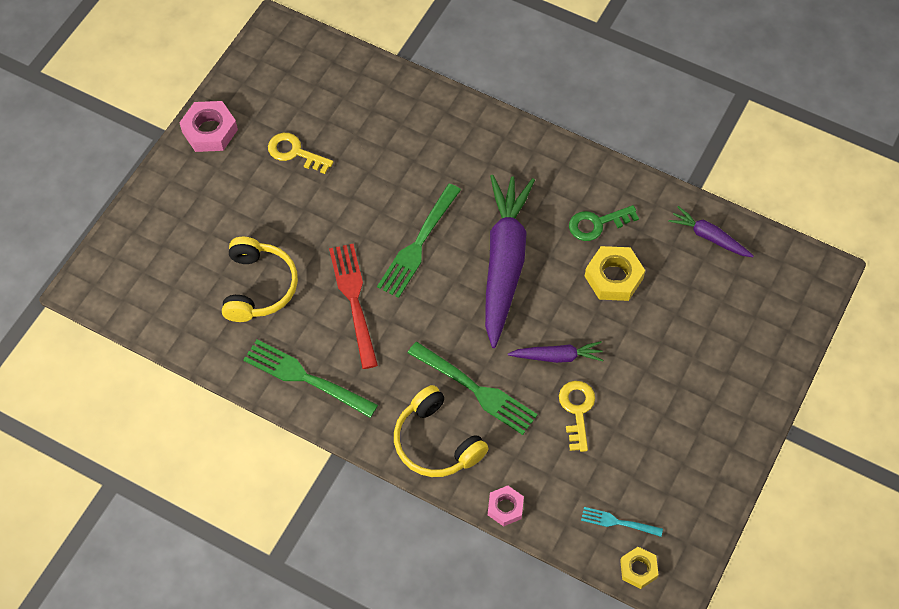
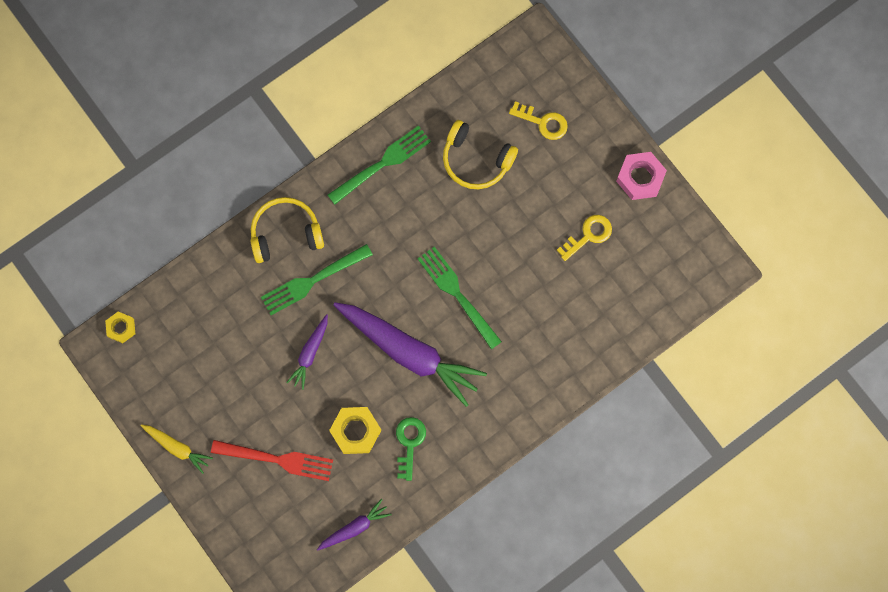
camera: 115 degrees right, 15 degrees up
(354, 300) = (430, 225): red fork -> red fork (277, 459)
(505, 507) = (212, 258): pink nut -> none
(577, 410) = (260, 346): yellow key -> yellow key (543, 122)
(618, 522) = (161, 331): turquoise fork -> none
(733, 442) = (177, 448): none -> yellow carrot

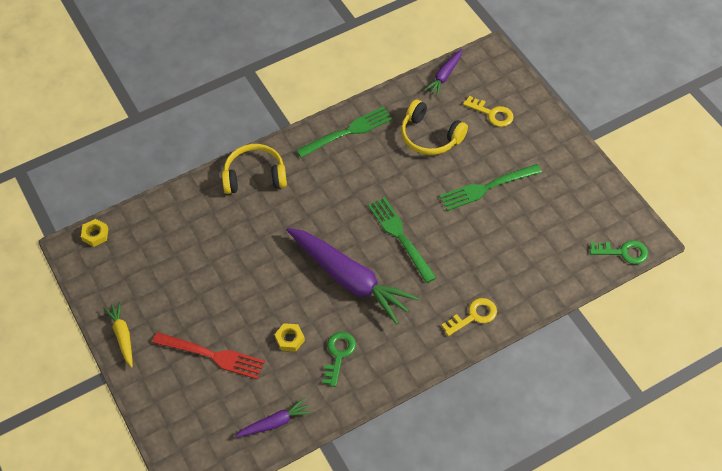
camera: 10 degrees right, 20 degrees down
(177, 448) = (122, 336): yellow carrot -> yellow carrot turned 150 degrees counterclockwise
(310, 353) = (259, 271): purple carrot -> purple carrot (444, 76)
(313, 280) = (272, 214): green fork -> green fork (486, 188)
(355, 431) = (290, 339): yellow nut -> yellow nut, size x0.62
(588, 235) = (525, 201): yellow key -> yellow key (474, 316)
(640, 178) = (575, 162): pink nut -> none
(698, 288) = (623, 252): none -> green key

